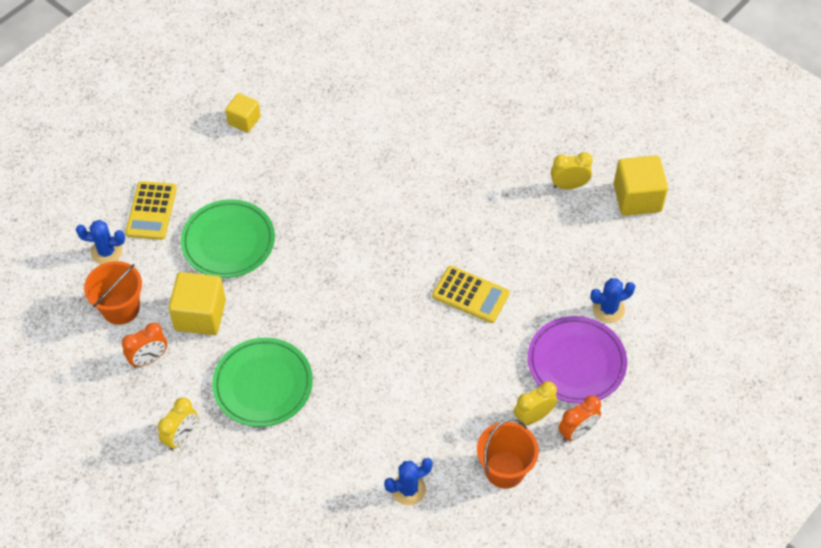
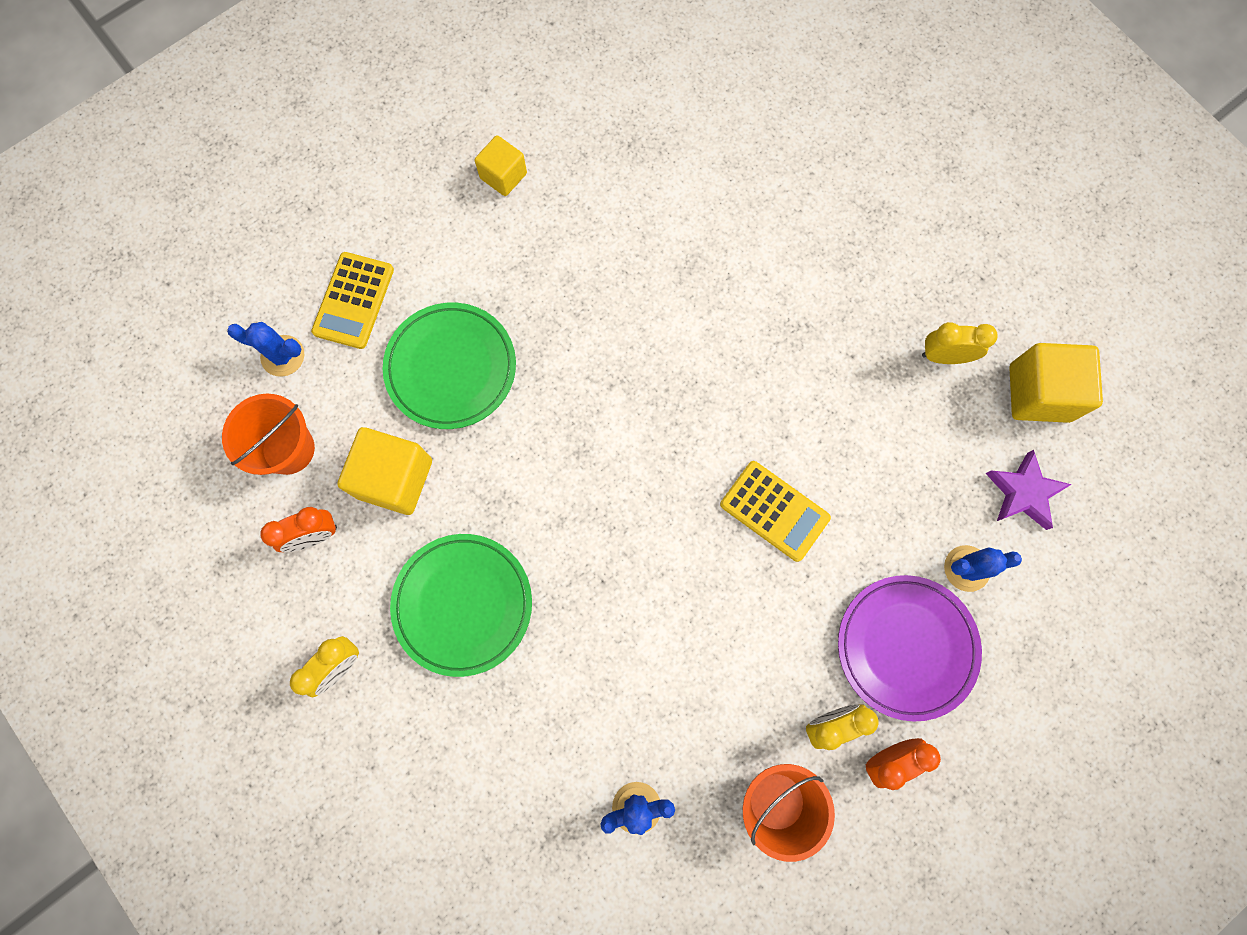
camera: 10 degrees right, 20 degrees up
(638, 258) = (1023, 492): none -> purple star

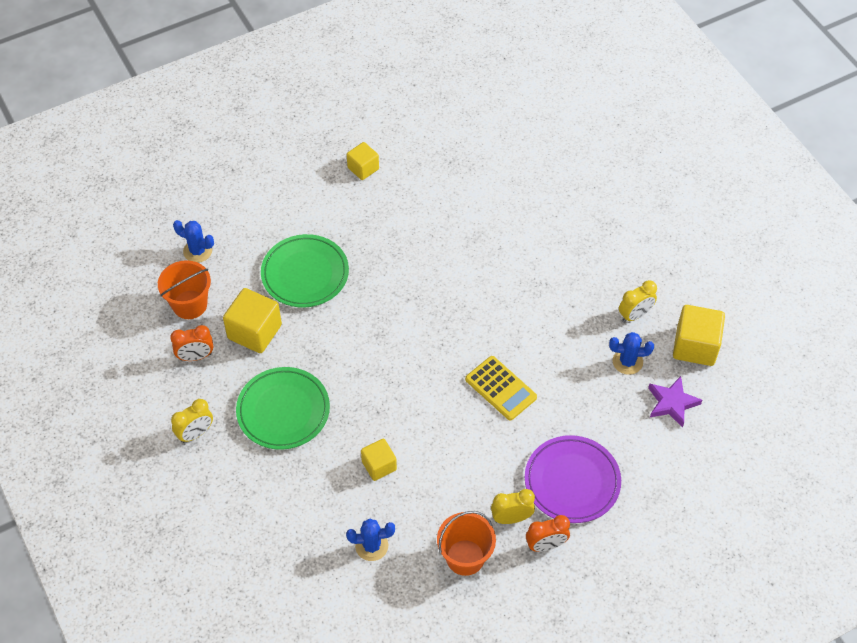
camera: 10 degrees right, 20 degrees down
(353, 301) = (250, 226): yellow calculator -> none
(622, 671) = (379, 466): none -> yellow cube
(944, 356) = (635, 315): yellow clock -> yellow clock turned 135 degrees clockwise
(966, 568) = (623, 442): blue cactus -> blue cactus (627, 361)

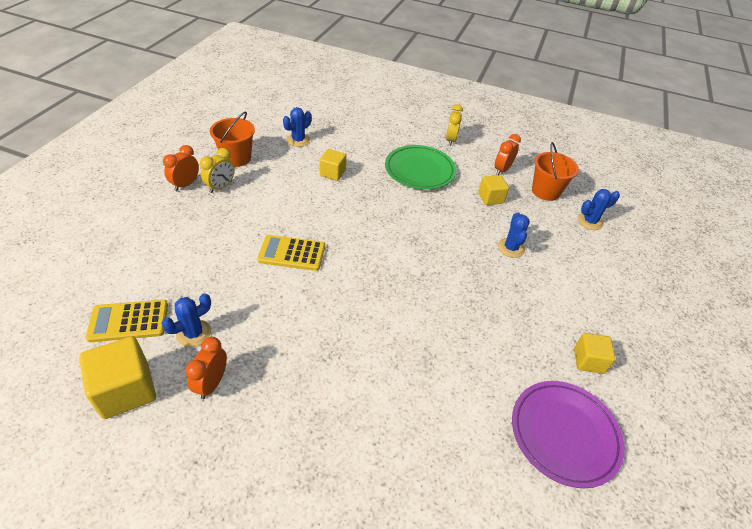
camera: 135 degrees right, 10 degrees down
(254, 332) = (490, 198): yellow cube -> yellow cube, size x0.61
(305, 274) = (511, 248): green plate -> blue cactus
(572, 481) = (189, 224): purple plate -> purple plate (564, 434)
(635, 315) = (212, 383): yellow clock -> orange clock
(672, 403) = (128, 321): purple star -> yellow calculator

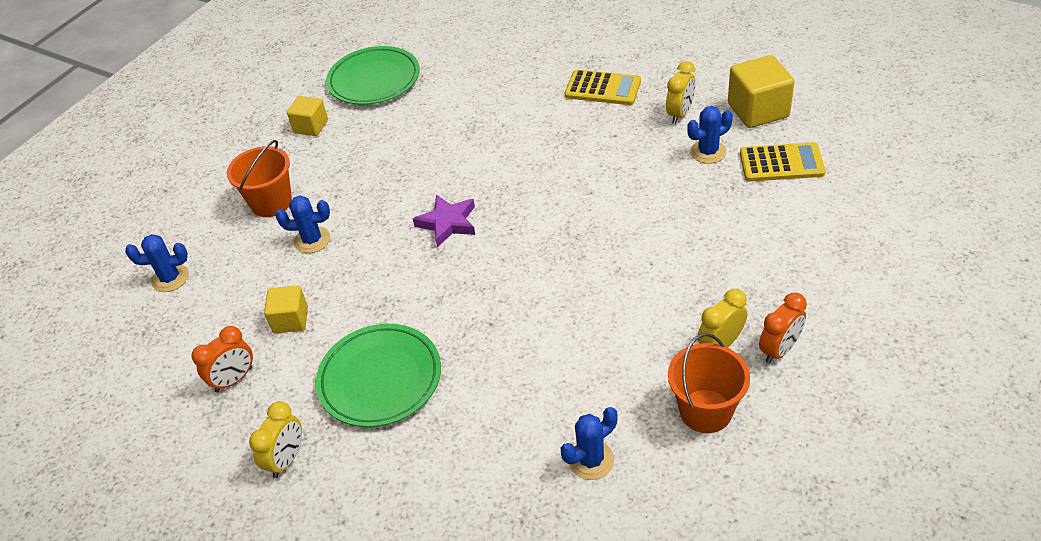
camera: 160 degrees left, 0 degrees up
(212, 383) = (680, 114): orange clock -> yellow clock
(292, 253) = (604, 235): yellow calculator -> yellow calculator (603, 88)
(332, 173) = (533, 374): yellow cube -> none
(414, 262) = (448, 223): none -> purple star
(511, 248) = (312, 240): blue cactus -> blue cactus turned 75 degrees clockwise
(545, 191) = (193, 332): orange bucket -> orange bucket (271, 202)
(564, 434) = (374, 80): purple plate -> green plate

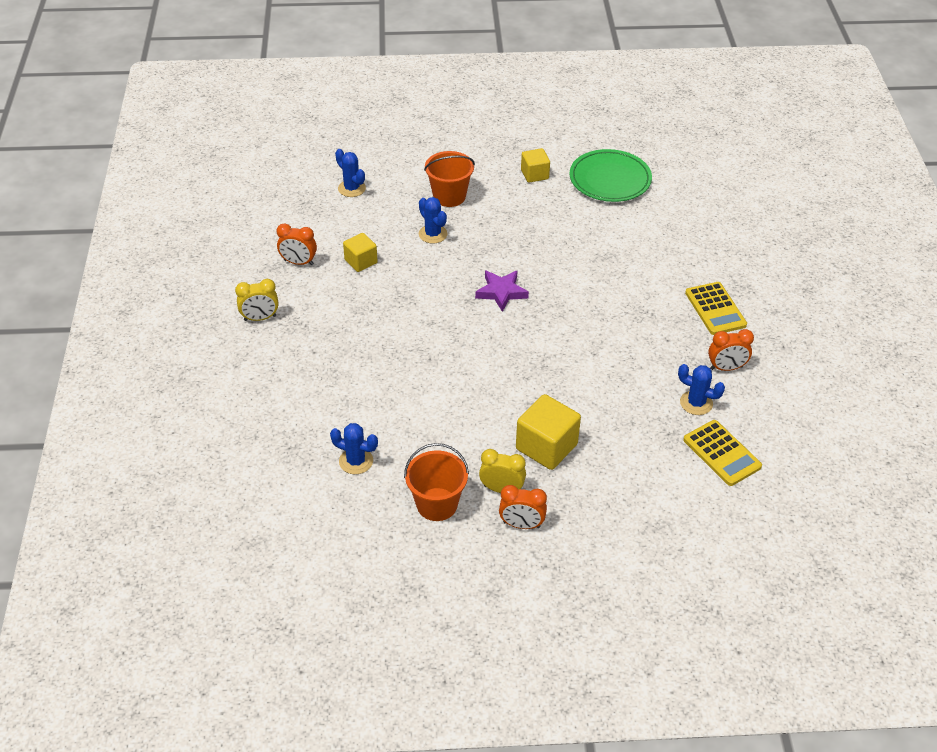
camera: 50 degrees right, 0 degrees up
(380, 379) = (346, 328): green plate -> none
(680, 114) = (726, 368): yellow clock -> orange clock
(758, 110) = (774, 414): yellow cube -> yellow cube (546, 447)

